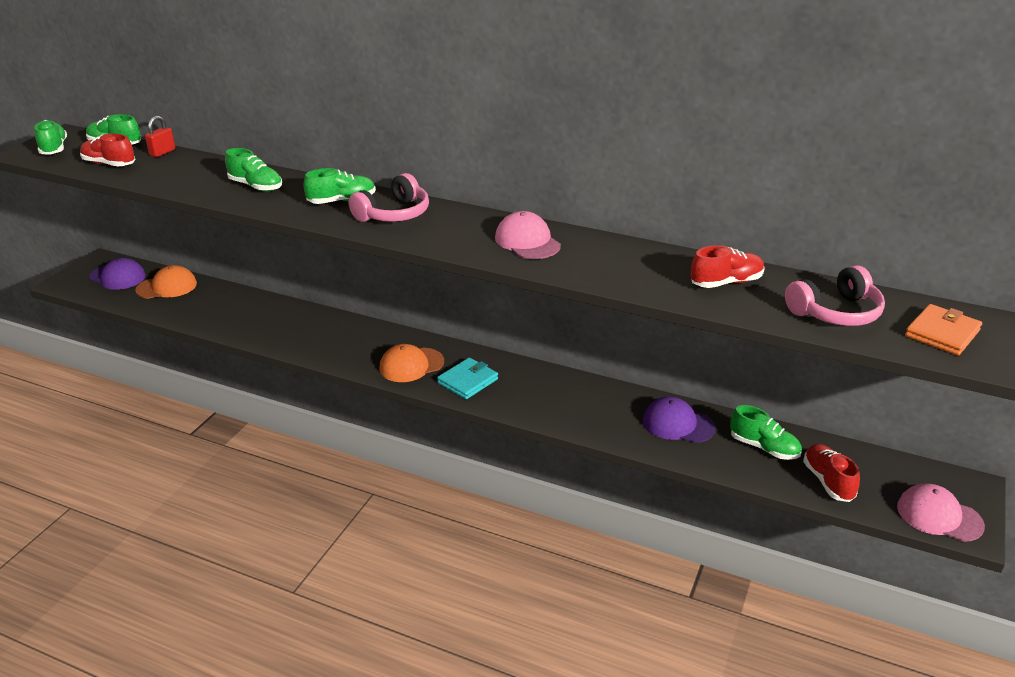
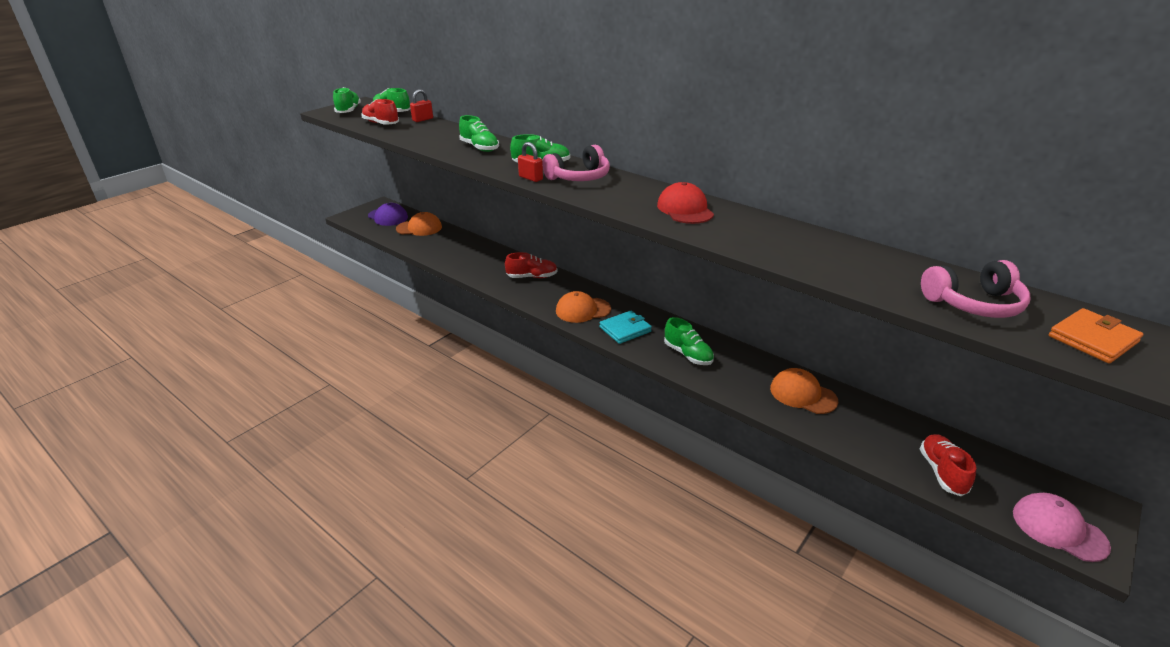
camera: 15 degrees right, 0 degrees up
(337, 222) = (530, 178): none -> red padlock
(527, 241) = (685, 209): pink cap -> red cap
(678, 424) = (803, 394): purple cap -> orange cap
(726, 283) = (863, 263): red shoe -> red shoe (532, 277)
(764, 447) = (882, 429): green shoe -> green shoe (688, 354)

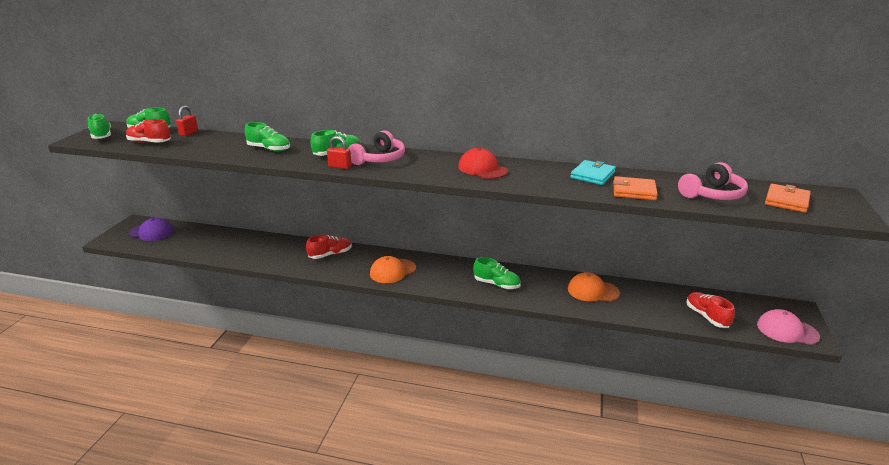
camera: 25 degrees left, 5 degrees down
(419, 228) = (192, 235): orange cap -> none
(625, 329) = (437, 277): turquoise wallet -> turquoise wallet (592, 175)
(857, 275) = (634, 191): none -> orange wallet

